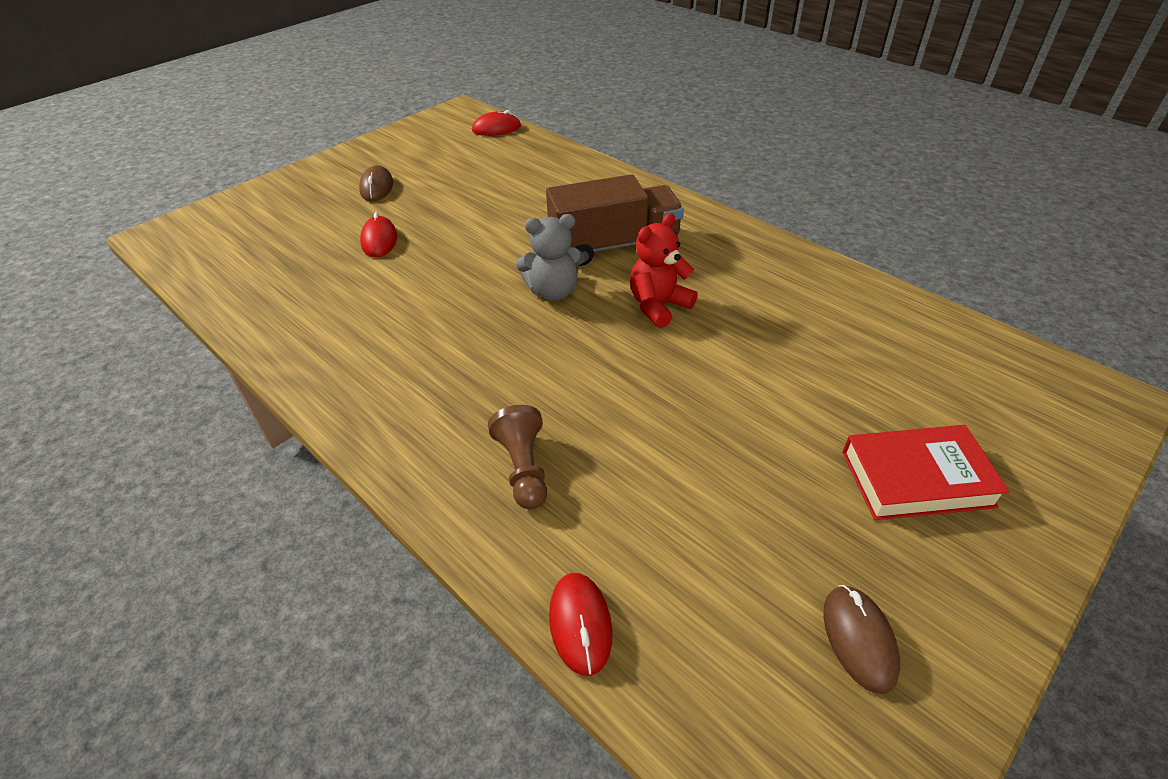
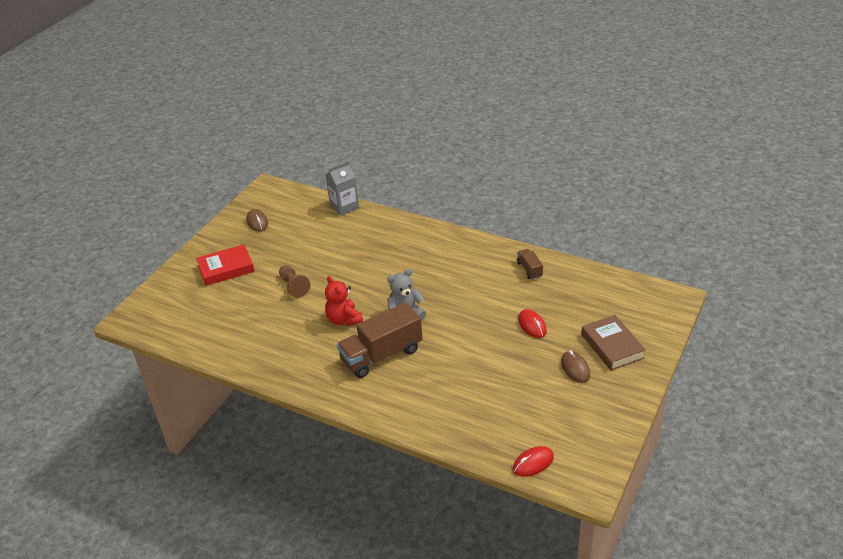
camera: 165 degrees right, 5 degrees down
(298, 321) = (529, 269): none -> brown truck
(308, 199) = (612, 346): none -> brown book
(523, 468) = (382, 238): brown pawn -> brown pawn (294, 286)
(580, 624) = (344, 207): red mouse -> grey carton
(658, 306) = (344, 319): red teddy bear -> red teddy bear turned 120 degrees clockwise

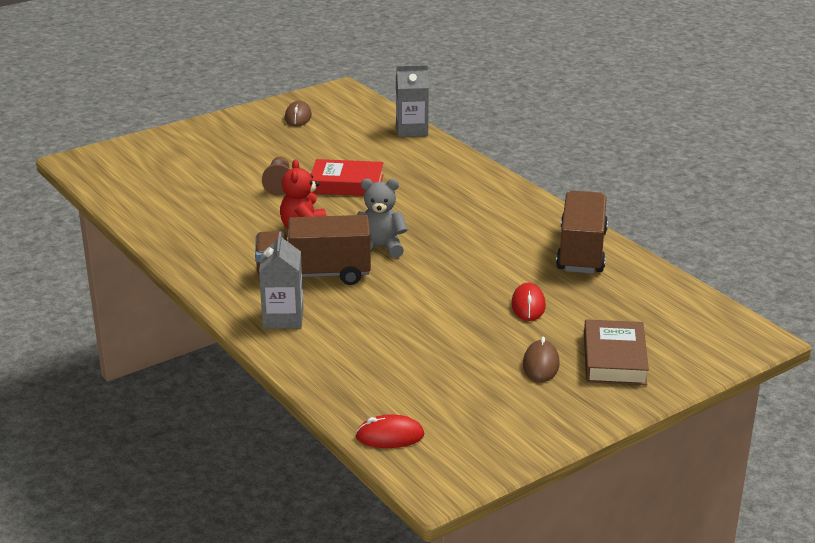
camera: 25 degrees right, 10 degrees down
(226, 269) = (222, 148): red book -> red book (346, 184)
(391, 399) = (283, 318): none -> grey carton
(529, 269) = (581, 251): brown truck -> brown truck, size x2.10

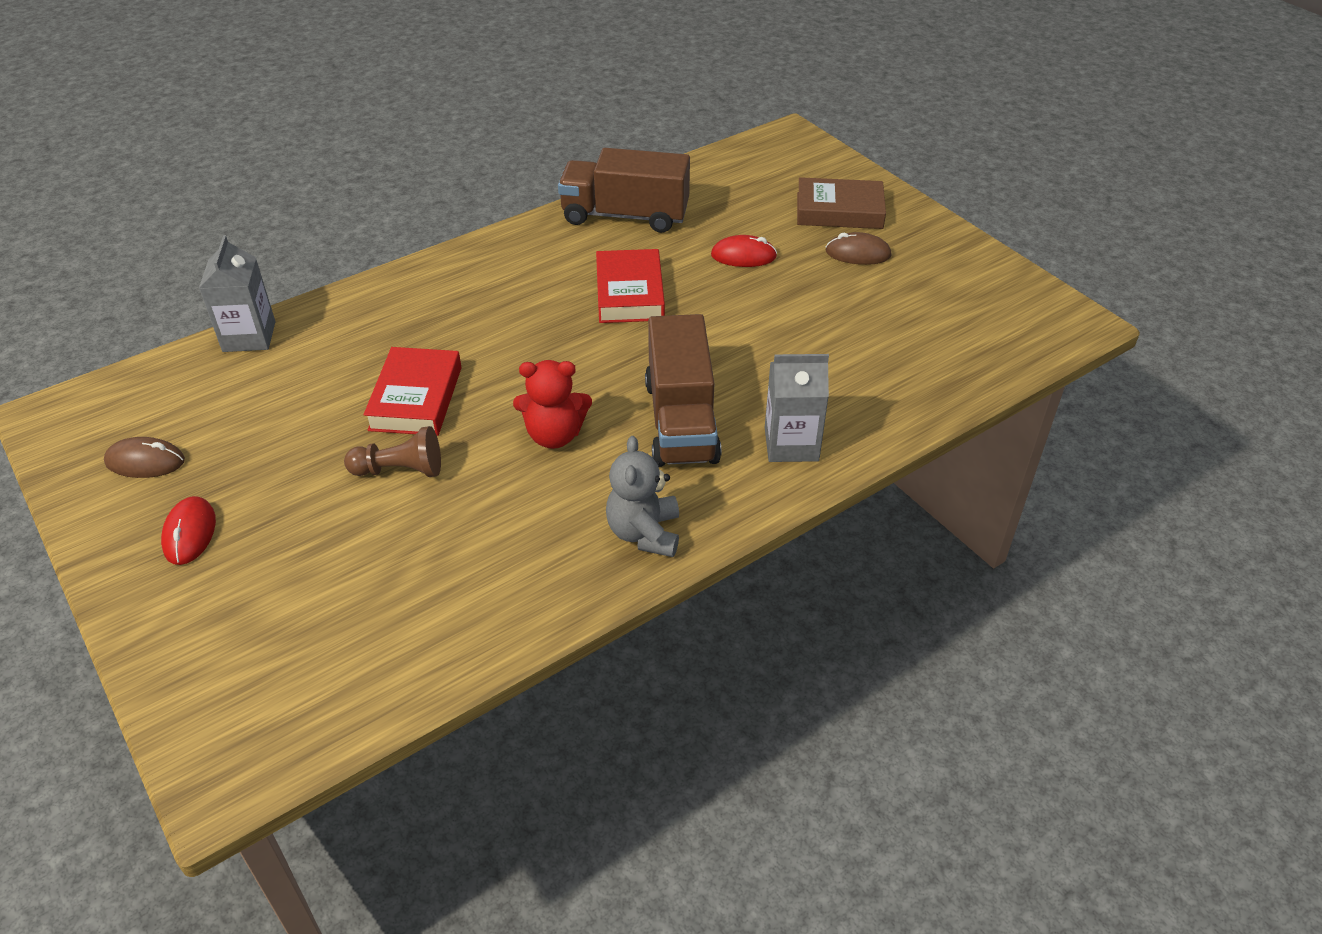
camera: 90 degrees left, 15 degrees up
(380, 248) = (609, 364): grey teddy bear -> grey teddy bear (644, 533)
(390, 436) = (1011, 353): red mouse -> red mouse (190, 533)
(468, 254) = (629, 293): none -> red book

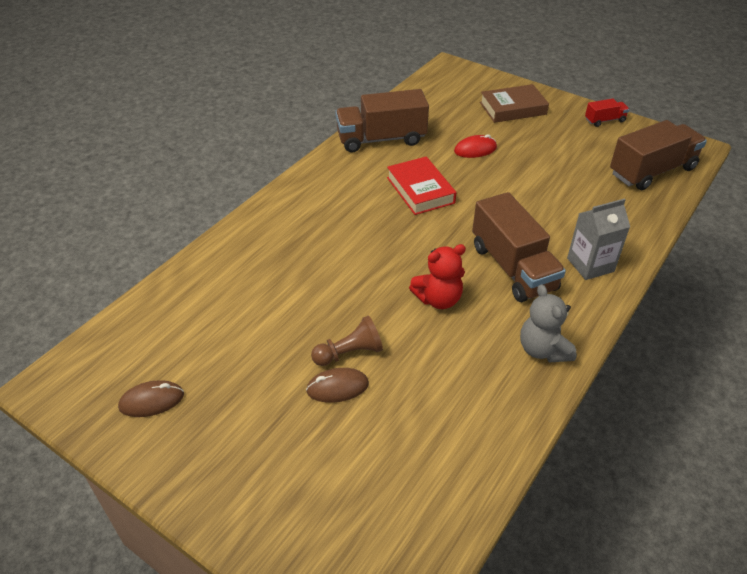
camera: 20 degrees left, 0 degrees up
(190, 533) = (224, 446): red mouse -> none
(249, 336) = (170, 284): grey carton -> none
(416, 398) = (325, 298): red book -> none
(858, 253) = (543, 133): brown mouse -> brown mouse (337, 387)
(964, 255) = (604, 120): none -> red truck
(981, 341) = (652, 171): none -> brown truck

